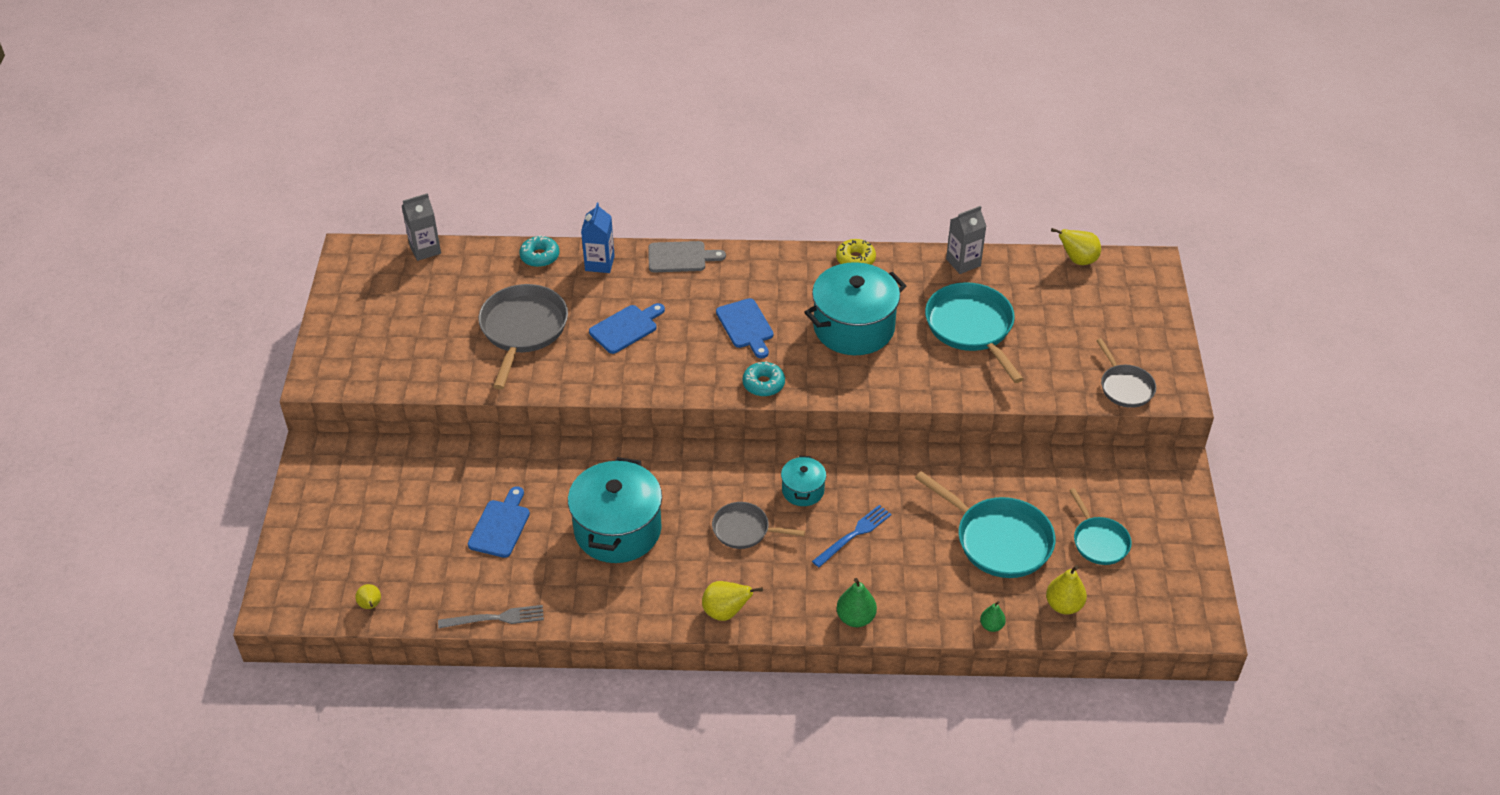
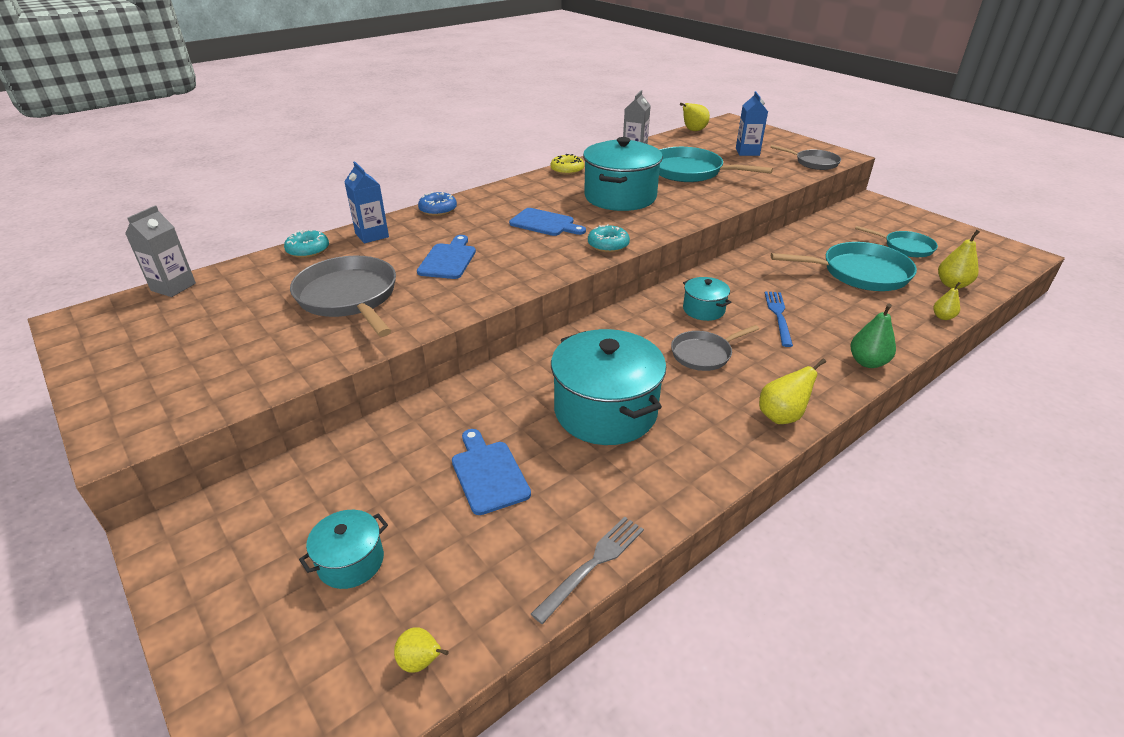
camera: 40 degrees left, 10 degrees down
(384, 531) = (351, 561): none -> turquoise pot
(680, 257) = (438, 210): grey cutting board -> blue donut
(991, 626) = (943, 317): green pear -> yellow pear
(1080, 330) = (747, 152): none -> blue carton

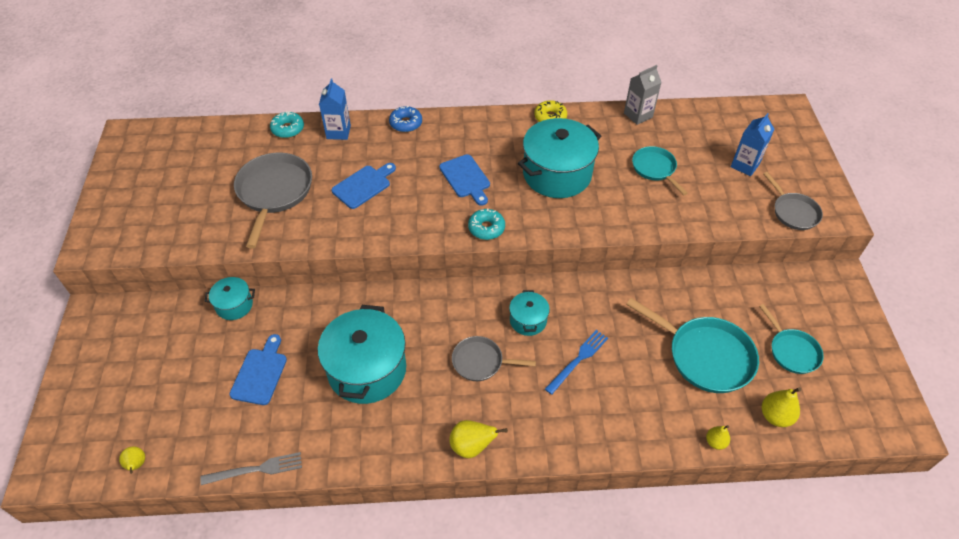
camera: 35 degrees right, 15 degrees up
(173, 287) = (190, 128): grey carton -> none
(351, 561) = (152, 386): turquoise pot -> turquoise pot (234, 305)
(690, 171) = (655, 169): turquoise pan -> turquoise pan, size x0.59
(693, 131) = (729, 108): yellow pear -> none
(867, 362) = (591, 443): green pear -> none

